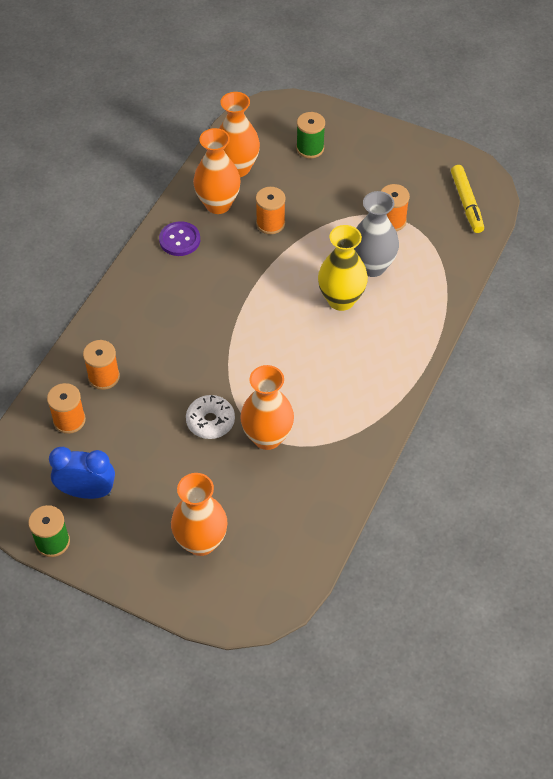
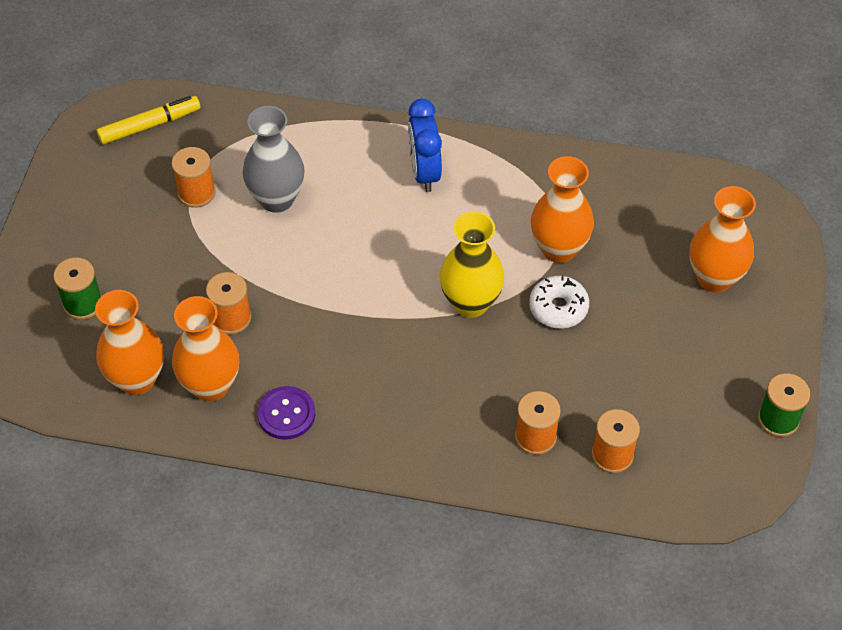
camera: 105 degrees left, 0 degrees up
(87, 492) = (701, 405): blue clock -> blue clock (424, 172)
(341, 300) = (338, 219): yellow vase -> yellow vase (470, 303)

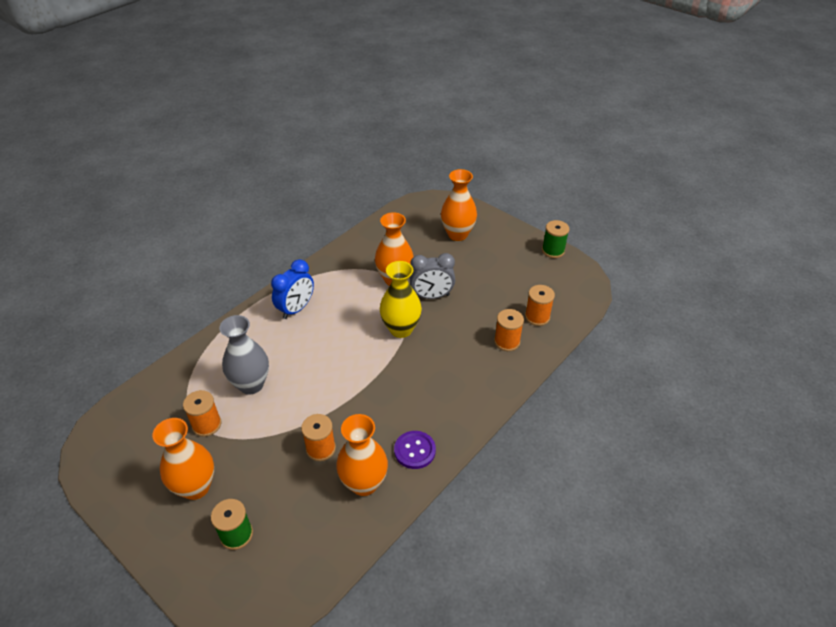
camera: 60 degrees left, 10 degrees down
(137, 379) = (327, 526): orange vase -> orange vase (196, 487)
(149, 125) = (126, 427): yellow marker -> none
(424, 172) = (296, 309): blue clock -> blue clock turned 75 degrees counterclockwise
(558, 308) = (431, 296): white donut -> grey clock

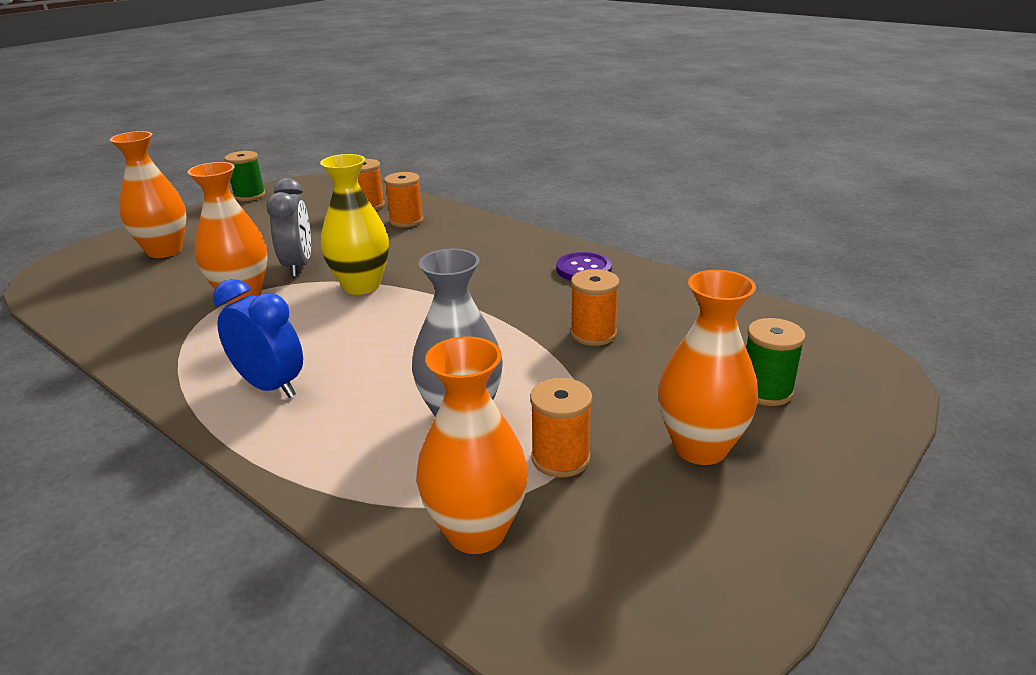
camera: 90 degrees left, 15 degrees down
(364, 483) = (643, 299): orange vase -> orange vase (476, 531)

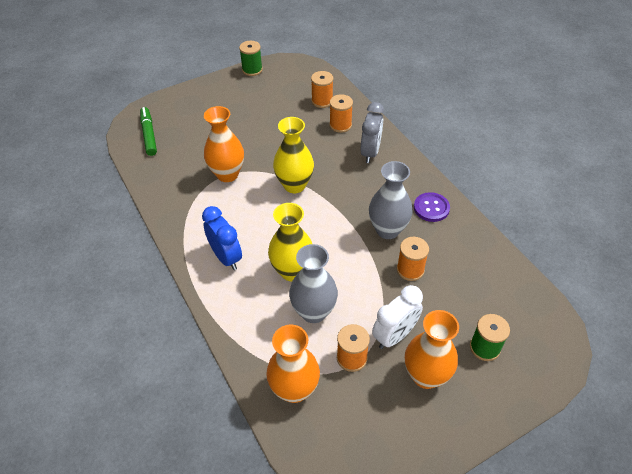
camera: 20 degrees right, 20 degrees up
(87, 279) = (149, 135): none -> green marker
(164, 251) = (193, 118): orange vase -> none
(298, 266) = (264, 155): grey clock -> grey clock (370, 152)
(399, 377) = (292, 271): none -> yellow vase
(533, 302) = (387, 230): none -> grey vase
(616, 412) = (394, 336): none -> white clock

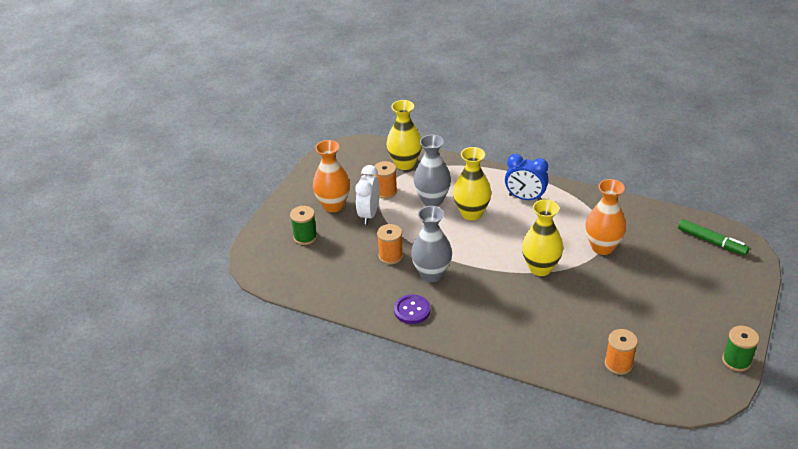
camera: 145 degrees right, 10 degrees down
(294, 389) = (405, 164): orange vase -> yellow vase
(340, 125) = (569, 346): orange spool -> none
(370, 152) = (511, 333): grey clock -> none

